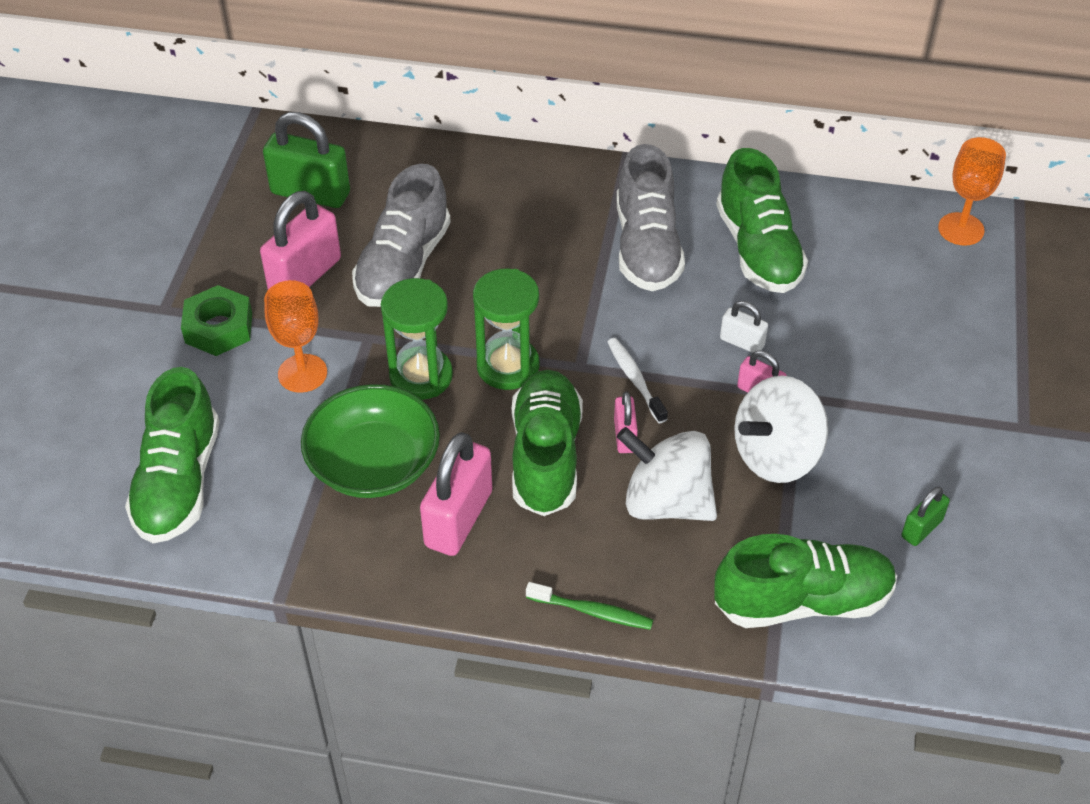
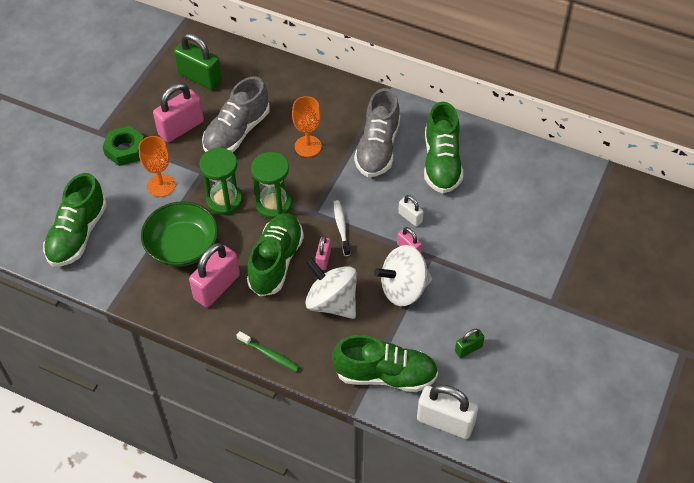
camera: 15 degrees right, 5 degrees up
(933, 656) = (445, 422): none -> white padlock
(961, 229) = (567, 173): orange goblet -> orange goblet (308, 146)

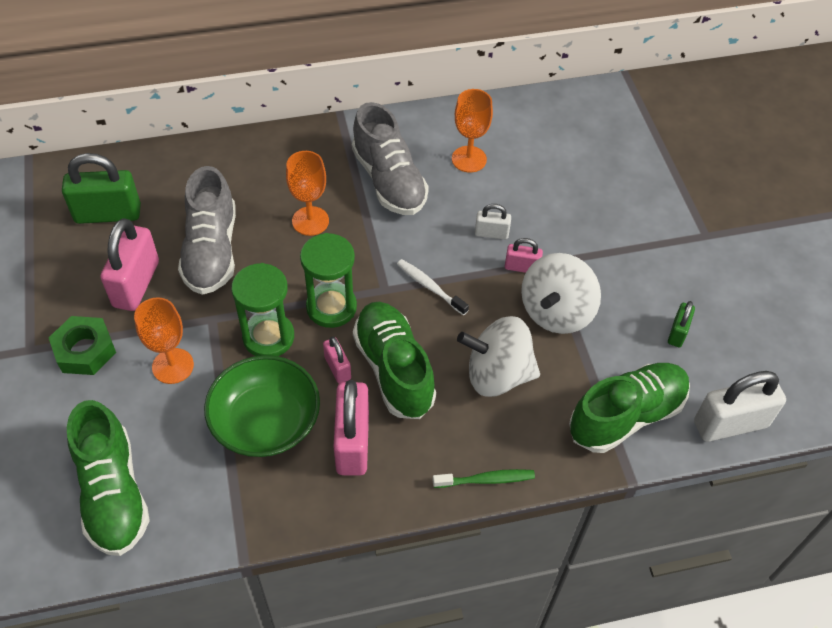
camera: 40 degrees left, 0 degrees up
(323, 259) = (443, 333): pink padlock -> pink padlock (337, 368)
(441, 162) = (469, 159): green shoe -> orange goblet

